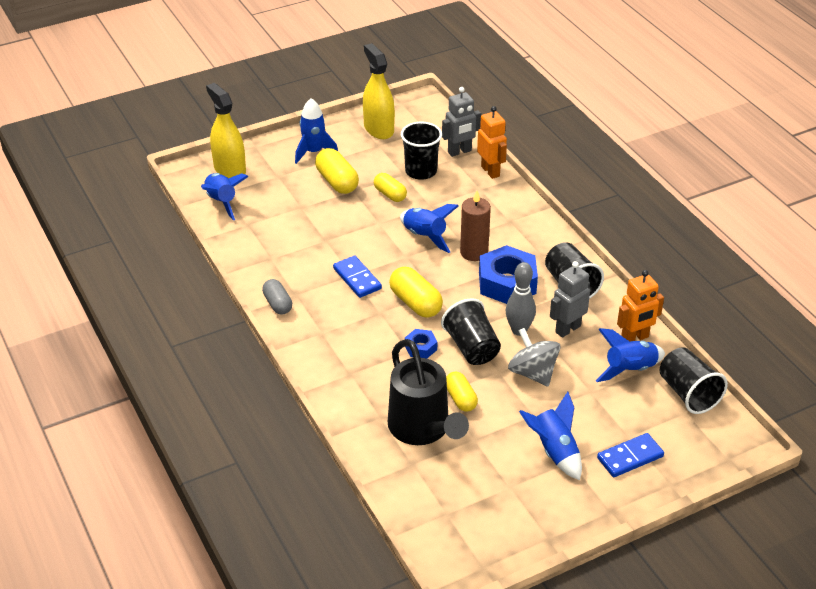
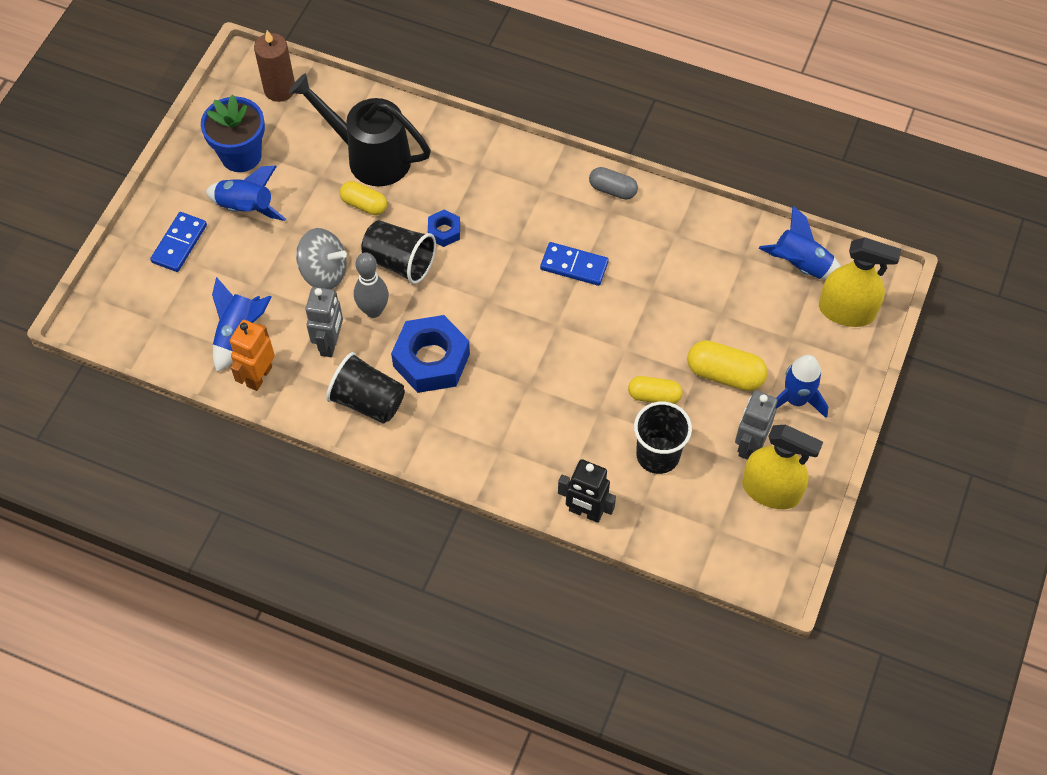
camera: 140 degrees right, 20 degrees up
(415, 303) = (494, 275): yellow capsule -> none
(425, 236) = (563, 363): blue rocket -> none
(459, 151) = (647, 520): grey robot -> grey robot (749, 445)
(474, 252) = (497, 377): brown candle -> brown candle (280, 89)
(490, 171) = (585, 512): orange robot -> black robot
(525, 495) = (241, 155): none -> blue flower pot
(688, 393) = (169, 344): black cup -> none

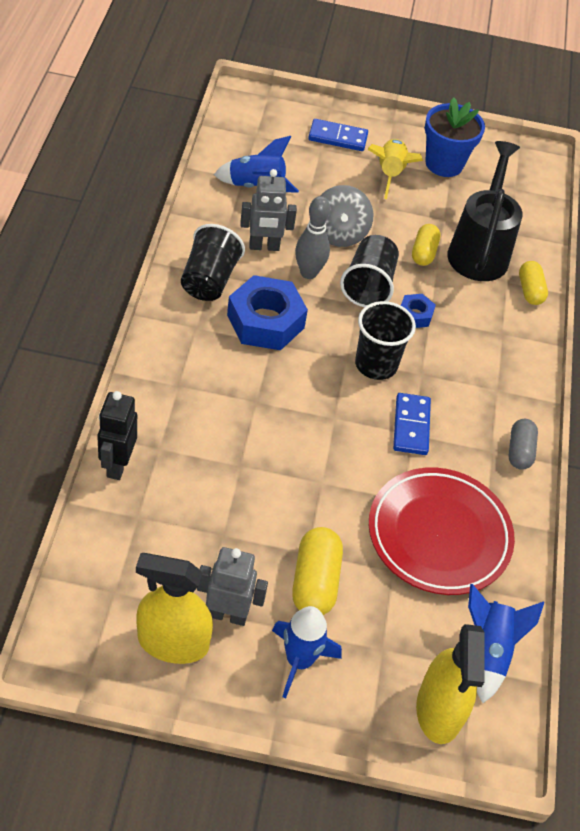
camera: 70 degrees right, 10 degrees down
(246, 208) = (390, 174): blue rocket -> yellow rocket
(259, 376) = (217, 204): orange robot -> none
(280, 89) = (526, 180): brown candle -> none
(654, 396) = (270, 514): yellow capsule -> yellow capsule (530, 290)
(658, 455) = (197, 524): black cup -> black cup (376, 364)
(690, 272) = (439, 535): none -> red plate
(771, 490) = (173, 642): yellow spray bottle -> yellow spray bottle turned 90 degrees clockwise

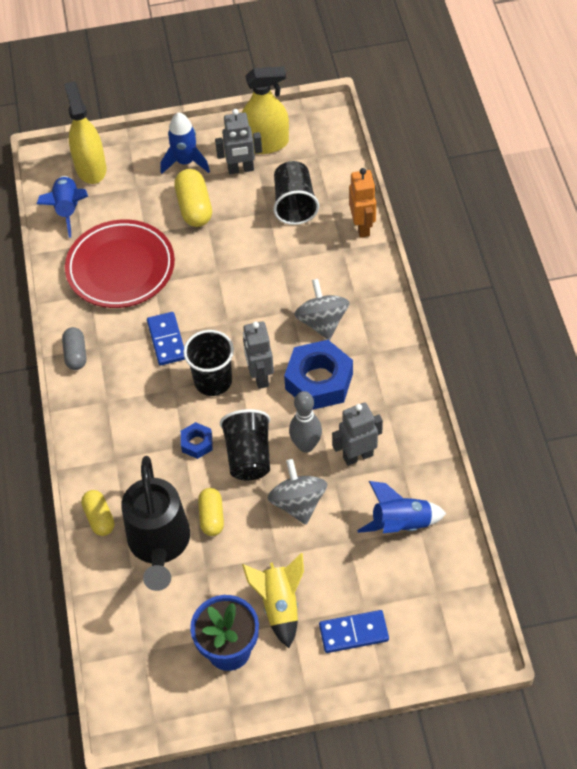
camera: 170 degrees right, 5 degrees up
(117, 465) = (362, 227): black robot -> orange robot
(209, 280) = (385, 400): black cup -> black cup (294, 204)
(229, 376) = (322, 322): none -> grey spinning top
(324, 349) = (260, 376): none -> grey robot

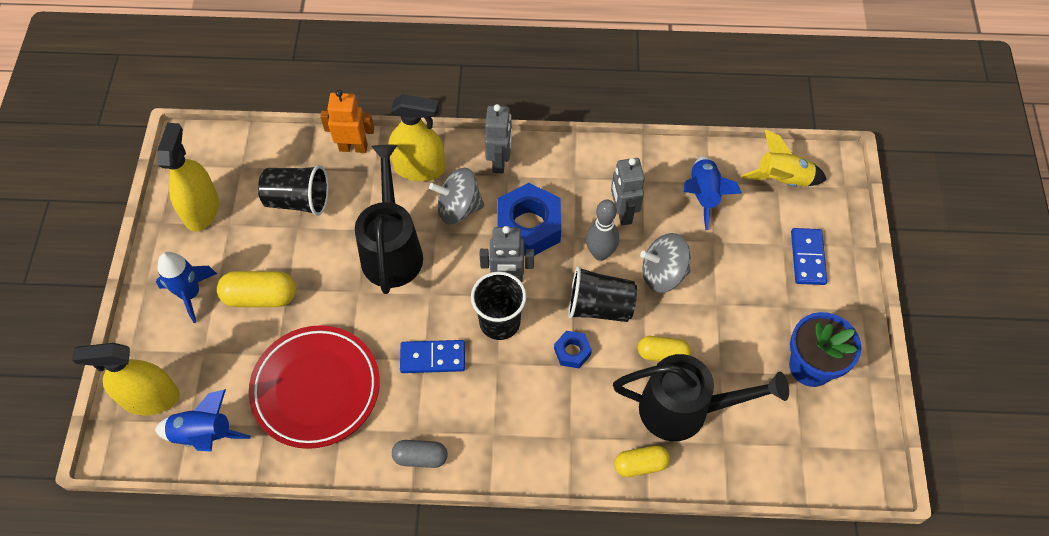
camera: 80 degrees left, 5 degrees up
(241, 169) = (227, 240): grey robot -> grey robot (499, 162)
(264, 284) = (392, 250): none -> black watering can
(279, 605) = (770, 313): yellow rocket -> yellow rocket (782, 180)
(356, 281) = (419, 168): none -> yellow spray bottle

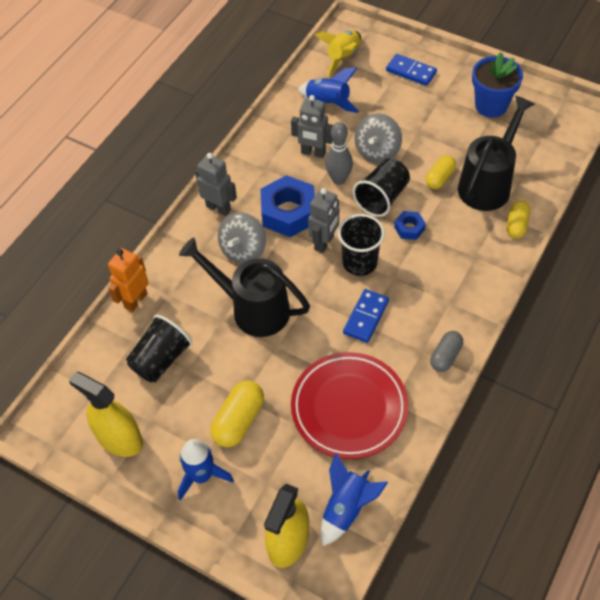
camera: 60 degrees left, 5 degrees down
(419, 168) = (188, 262): yellow spray bottle -> none

